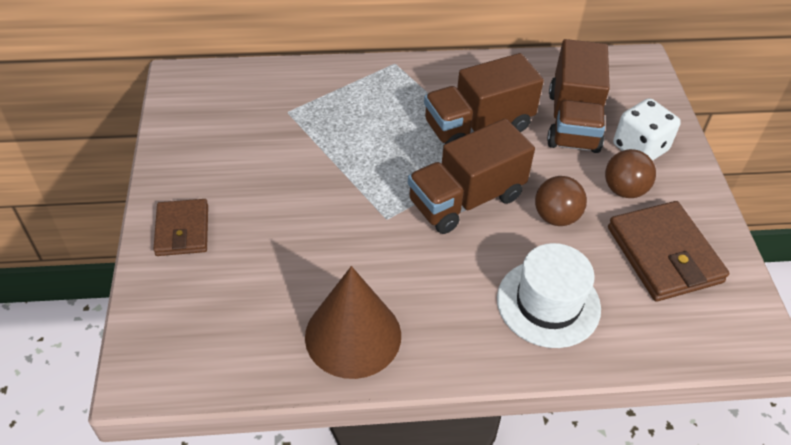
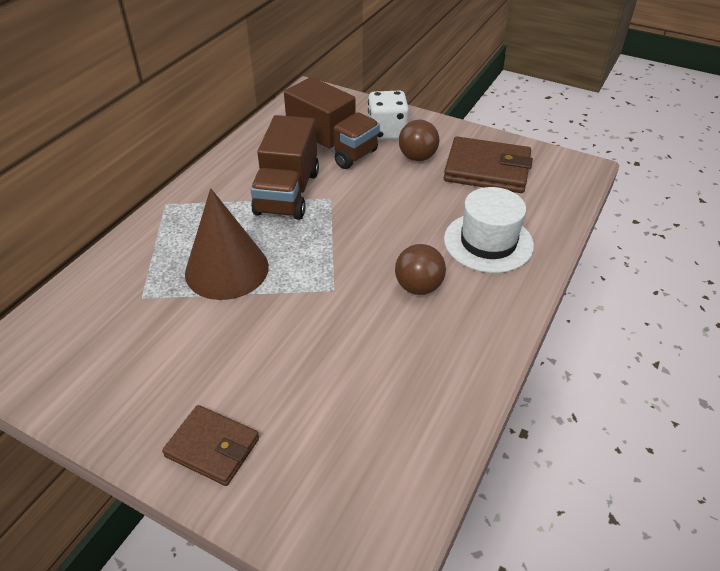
camera: 55 degrees left, 5 degrees down
(353, 335) = (440, 369): brown cone -> brown cone (227, 269)
(466, 199) = (355, 235): brown truck -> none
(556, 217) = (413, 199): brown ball -> brown ball (418, 287)

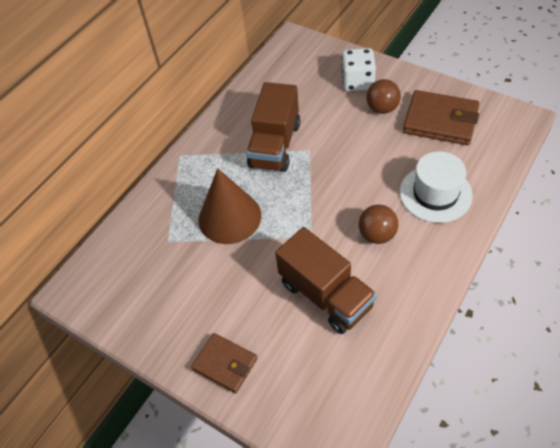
camera: 10 degrees right, 10 degrees up
(332, 147) = (311, 98): brown truck -> brown truck (326, 295)

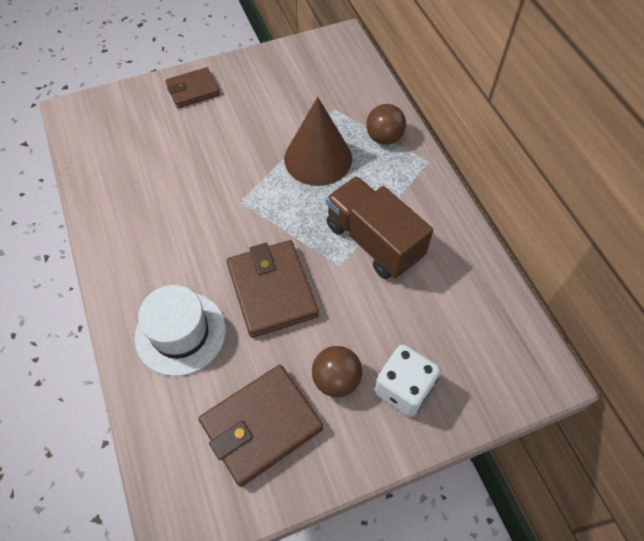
camera: 120 degrees right, 5 degrees up
(326, 295) = (178, 176): brown truck -> none
(360, 170) = (272, 290): none -> brown wallet
(377, 235) = (191, 249): brown ball -> brown ball (384, 138)

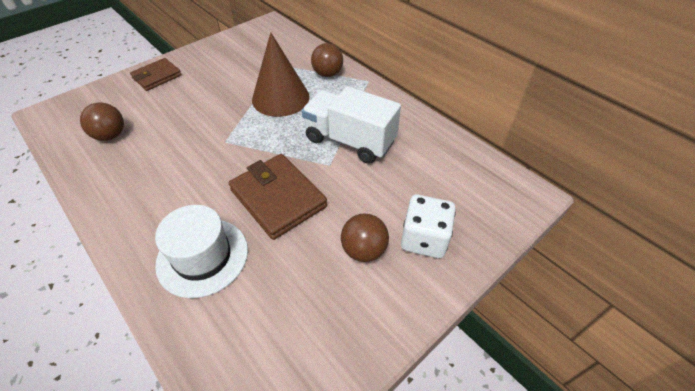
camera: 20 degrees left, 10 degrees down
(128, 159) = (110, 135): none -> brown ball
(261, 425) = (311, 311): brown wallet -> none
(373, 241) = (349, 141): brown truck -> white truck

